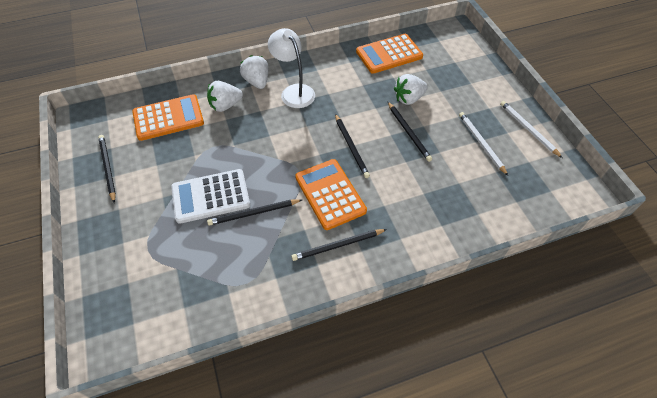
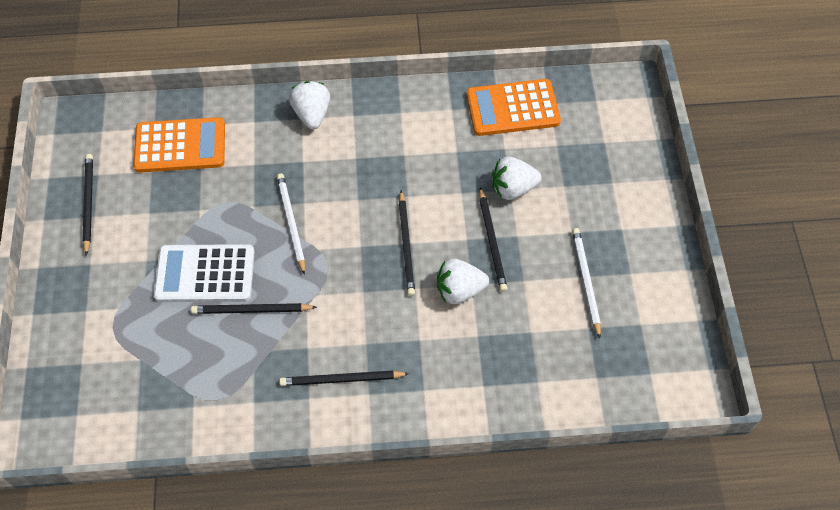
camera: 15 degrees right, 5 degrees up
(225, 105) = (259, 143): white strawberry -> white strawberry (459, 290)
(294, 91) = (357, 141): white lamp -> none
(330, 194) = (355, 307): orange calculator -> none
(528, 129) = (662, 275): white pencil -> white pencil (291, 223)

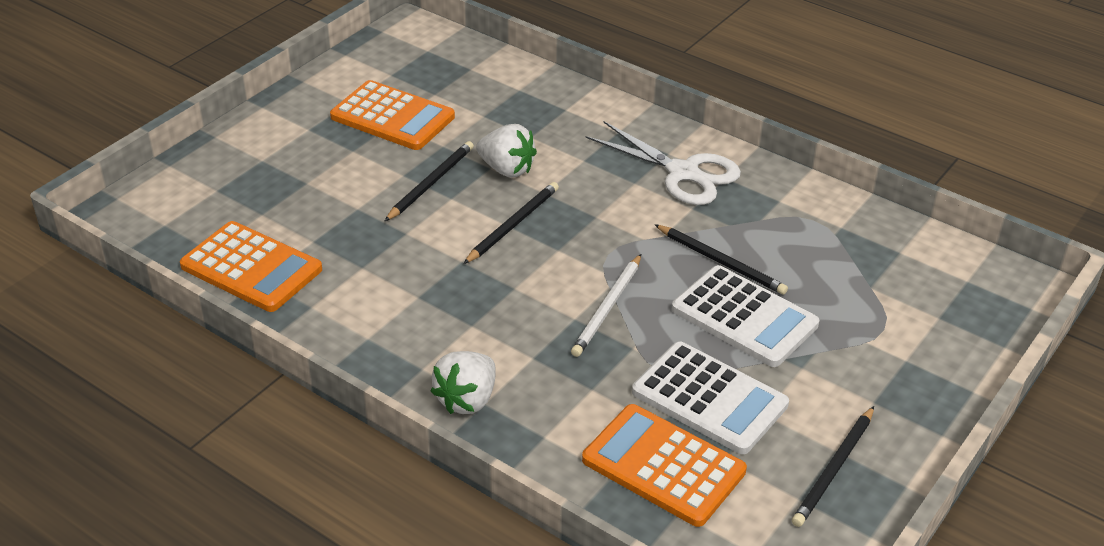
camera: 140 degrees left, 20 degrees down
(185, 201) = (709, 399): none -> white calculator
(341, 379) = (683, 173): black pencil -> white scissors
(513, 188) = (354, 207): white strawberry -> none
(585, 281) = (392, 117): white pencil -> orange calculator

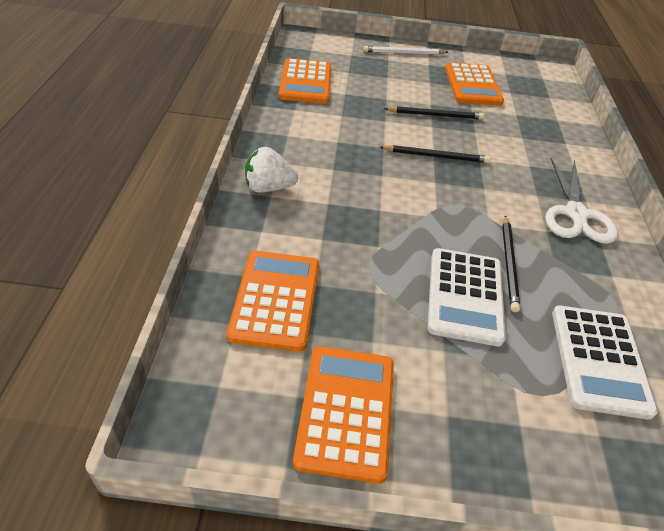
camera: 55 degrees right, 5 degrees up
(507, 169) = (481, 138): white strawberry -> none
(607, 308) = (404, 221): white pencil -> white pencil (403, 53)
(709, 399) = (362, 303): white calculator -> white calculator (598, 360)
(834, 469) = (346, 411): black pencil -> orange calculator

